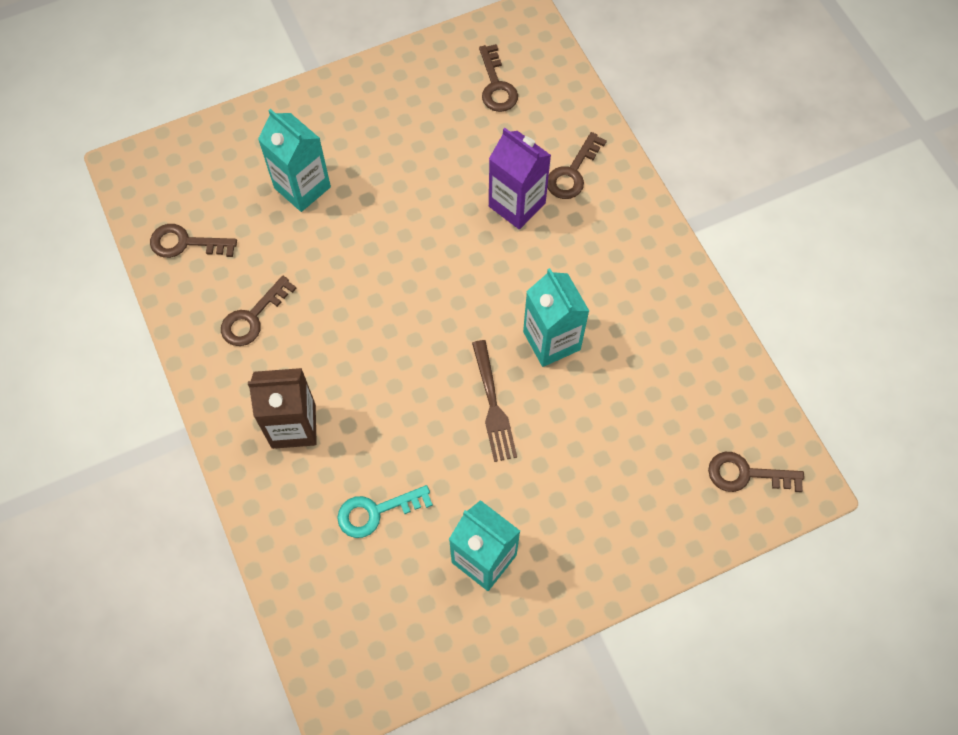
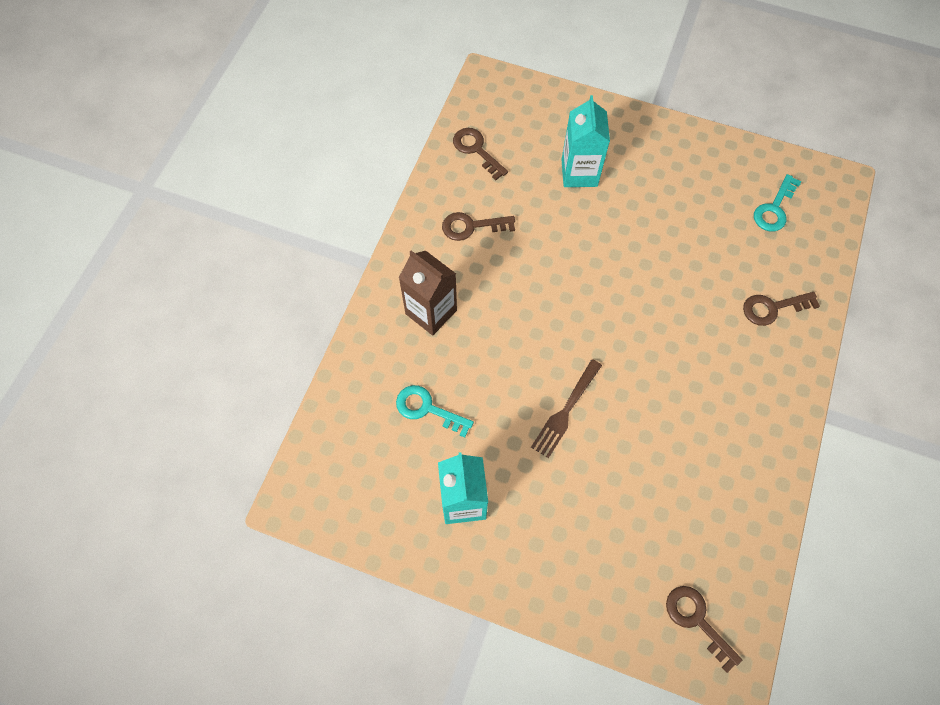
camera: 45 degrees right, 0 degrees up
(496, 85) = (774, 209): brown key -> turquoise key
(517, 205) = (711, 297): purple carton -> none
(551, 341) = (646, 405): turquoise carton -> none

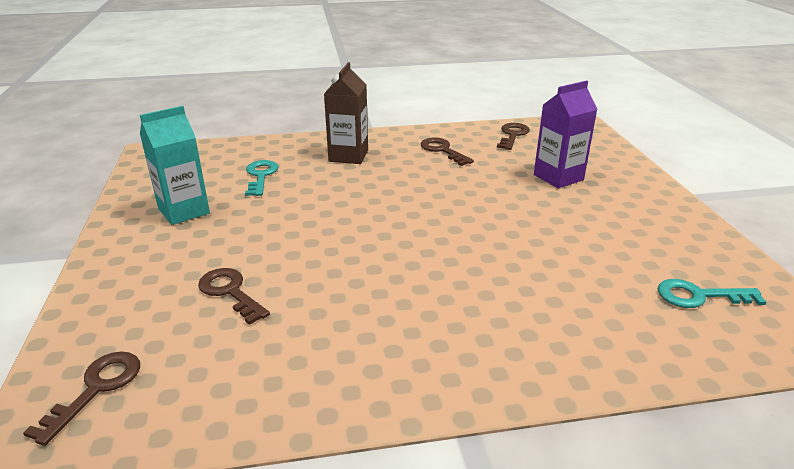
camera: 60 degrees right, 35 degrees down
(565, 411) = (308, 234): brown fork -> none
(579, 173) = (558, 177): turquoise carton -> purple carton
(773, 308) = (567, 332): brown key -> brown key (230, 292)

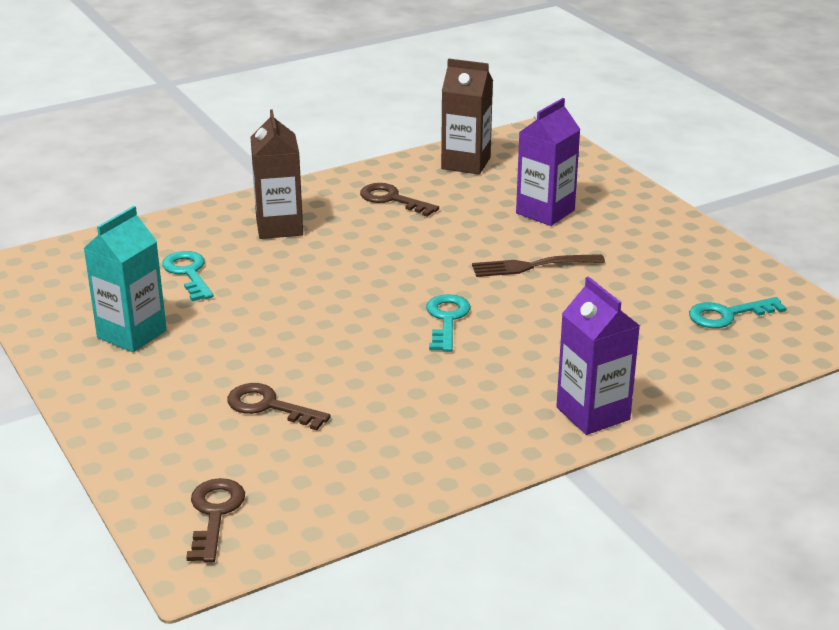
camera: 20 degrees left, 0 degrees up
(428, 247) = (446, 319): none -> turquoise key
(512, 135) = (466, 163): brown key -> brown carton
(517, 371) = (593, 413): none -> purple carton
(526, 217) = (532, 266): none -> brown fork

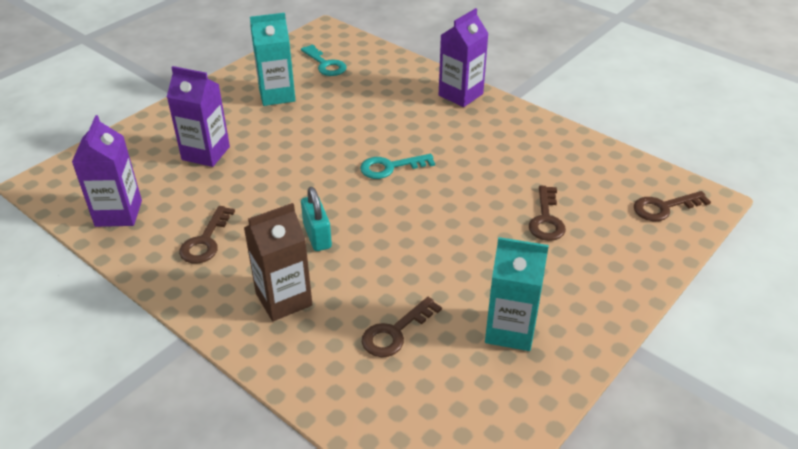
camera: 110 degrees left, 10 degrees up
(188, 273) = (395, 332): turquoise key -> brown key
(355, 255) = (317, 236): none -> turquoise padlock
(466, 163) = (118, 213): brown carton -> purple carton
(532, 266) = (296, 144): brown fork -> none
(655, 268) = (277, 95): none -> turquoise carton

